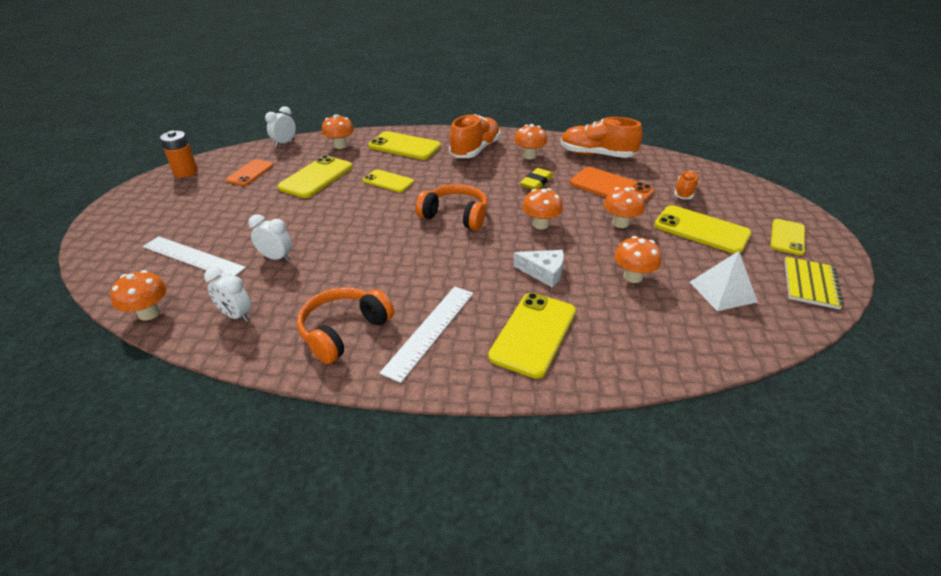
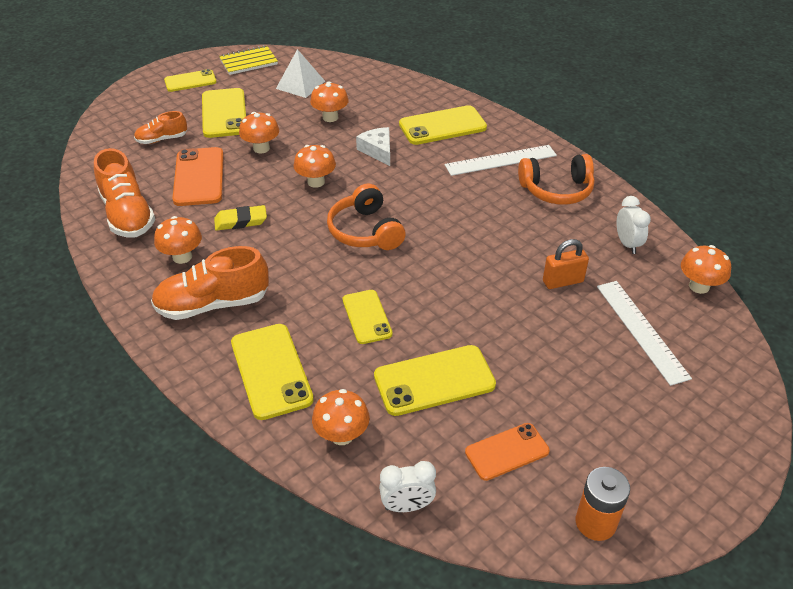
camera: 135 degrees left, 5 degrees up
(276, 258) = (563, 281): white clock -> orange padlock

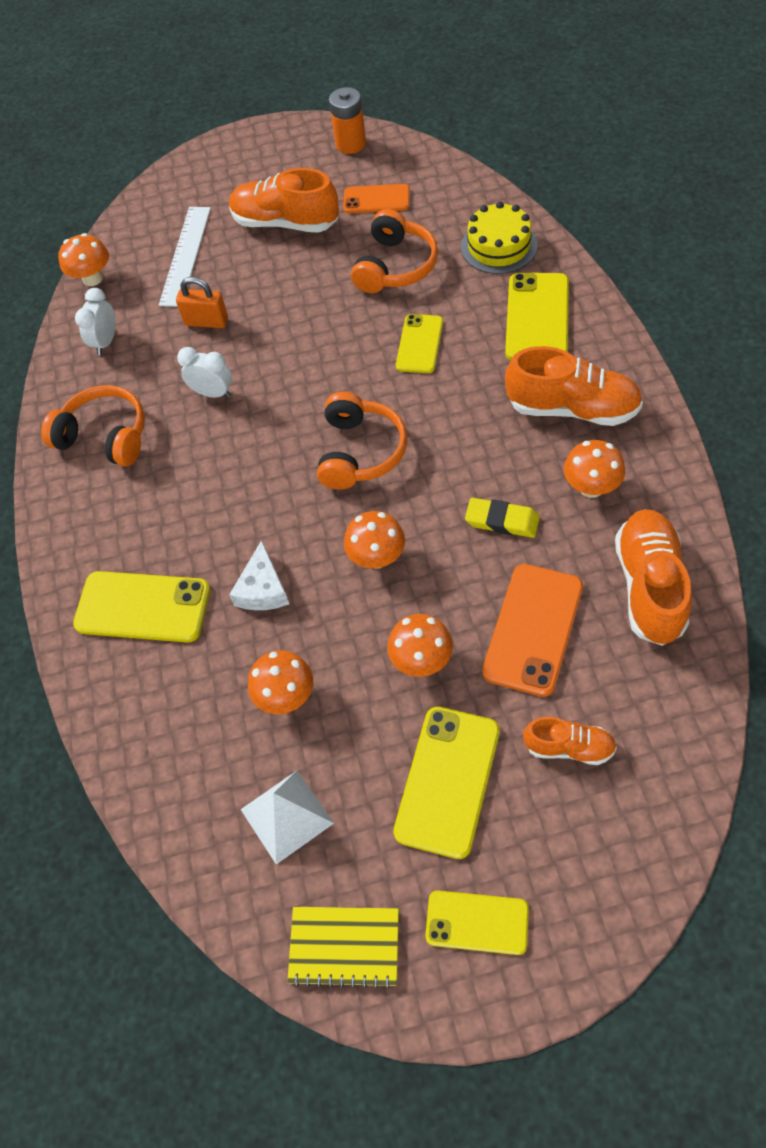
camera: 145 degrees left, 15 degrees up
(342, 435) = (499, 246): orange mushroom -> yellow cake
(407, 506) = (474, 186): white clock -> white clock (213, 393)
(434, 381) = (395, 266): yellow phone -> orange headphones
(500, 160) = (124, 509): white ruler -> none
(579, 393) = (285, 223): none -> orange shoe

